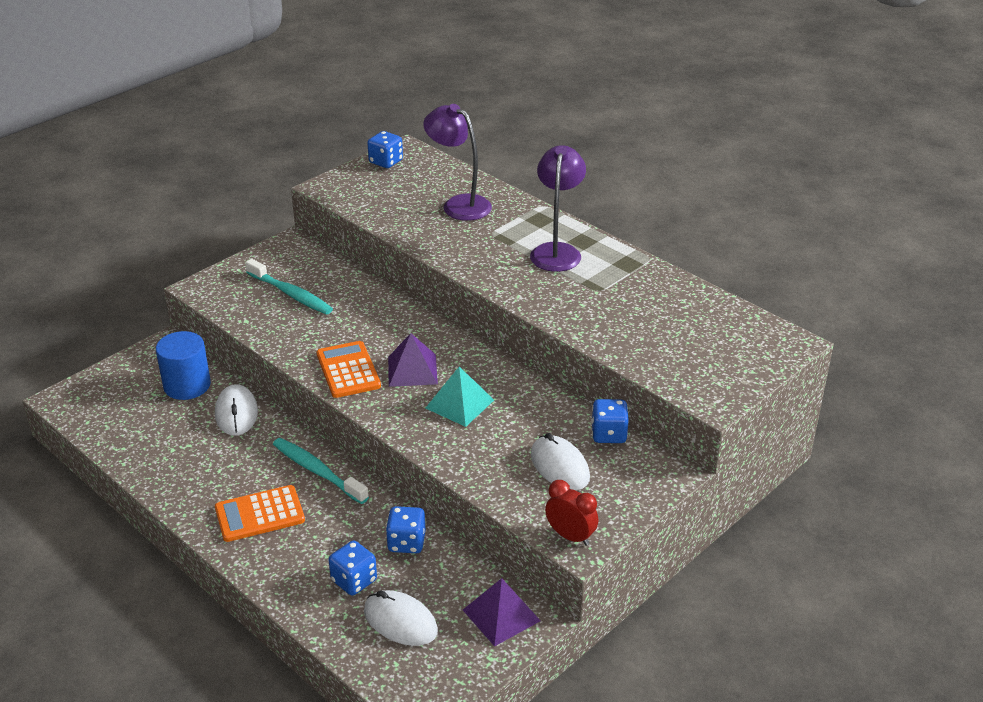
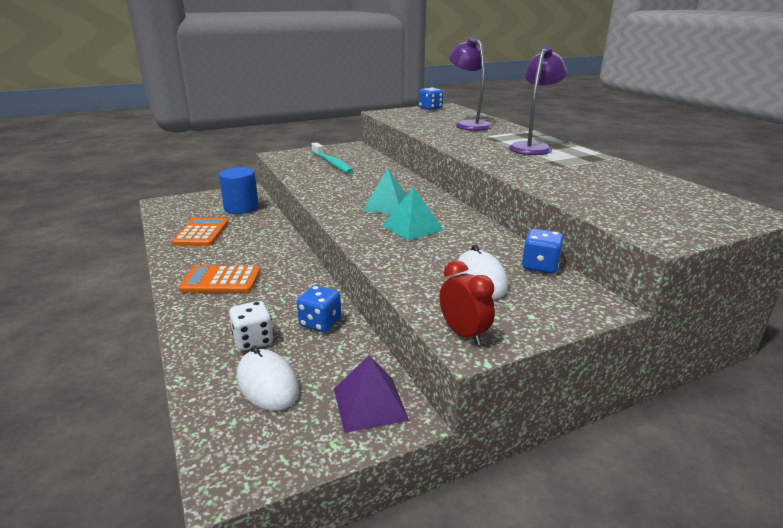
camera: 20 degrees right, 10 degrees down
(236, 413) = (259, 225): white mouse -> none
(317, 471) = (287, 264): turquoise toothbrush -> none
(348, 370) = (339, 199): orange calculator -> orange calculator (202, 233)
(354, 580) = (253, 340): blue dice -> white dice
(412, 370) = (387, 205): purple pyramid -> turquoise pyramid

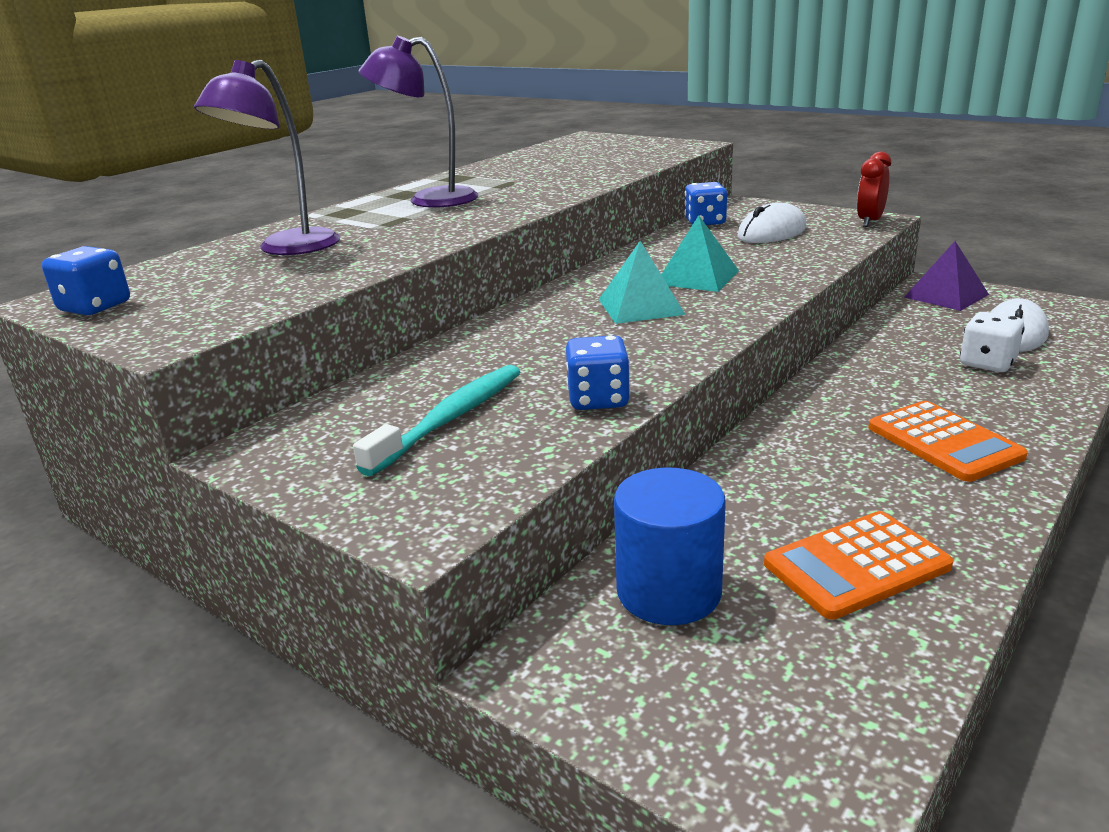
camera: 115 degrees left, 0 degrees up
(320, 323) = (894, 345): blue dice -> blue dice (598, 399)

